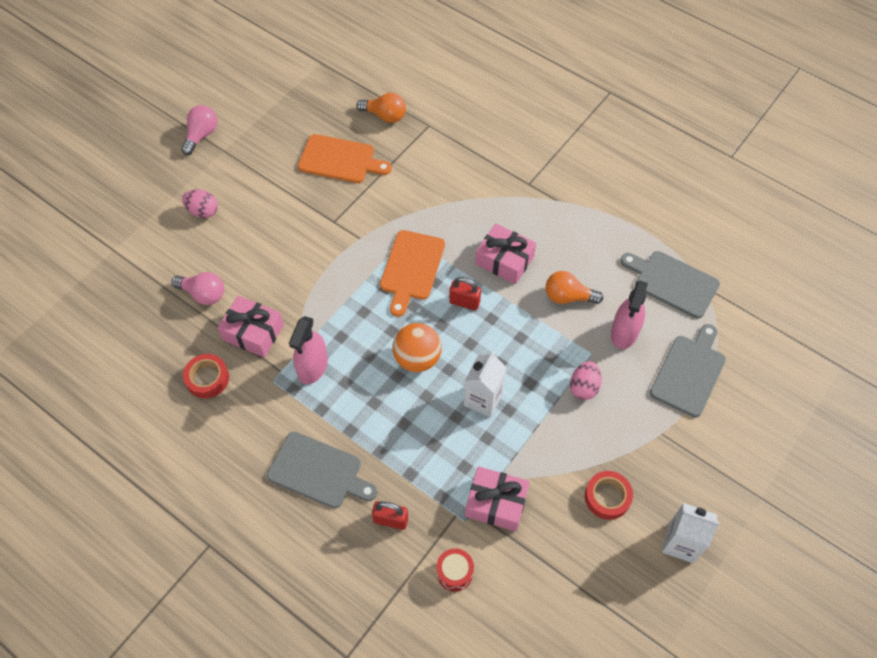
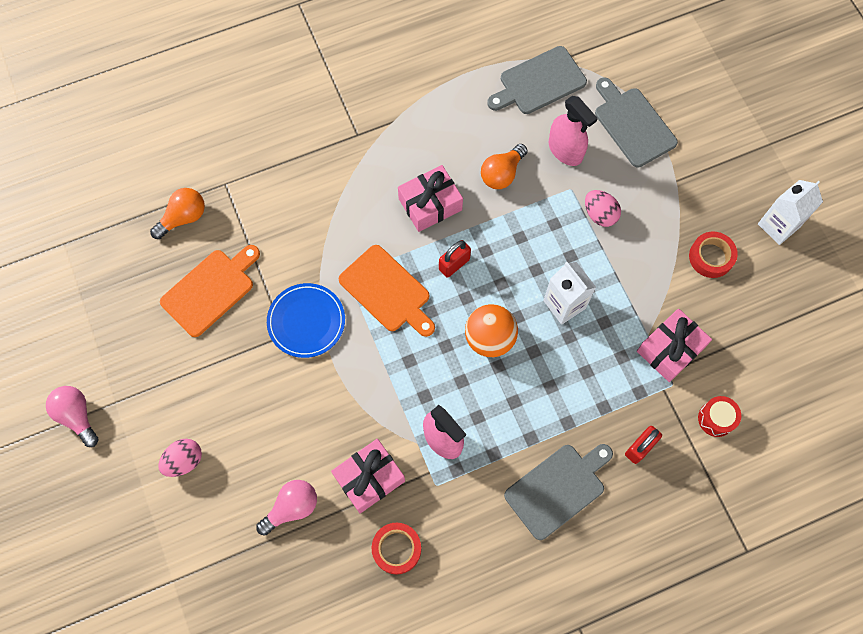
camera: 60 degrees left, 10 degrees up
(353, 229) = (306, 321): none -> blue plate

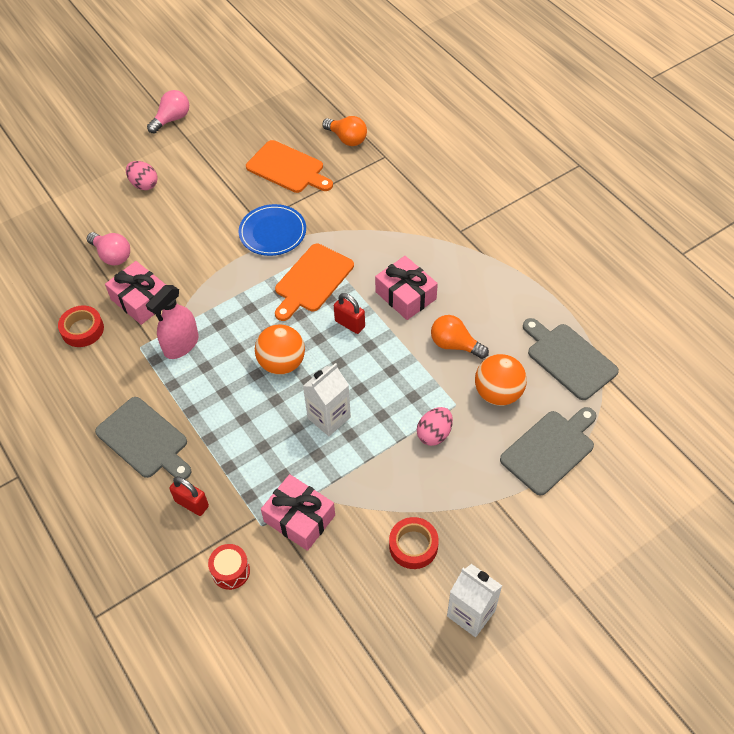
camera: 80 degrees right, 15 degrees down
(565, 150) = (498, 393): pink spray bottle -> orange ball

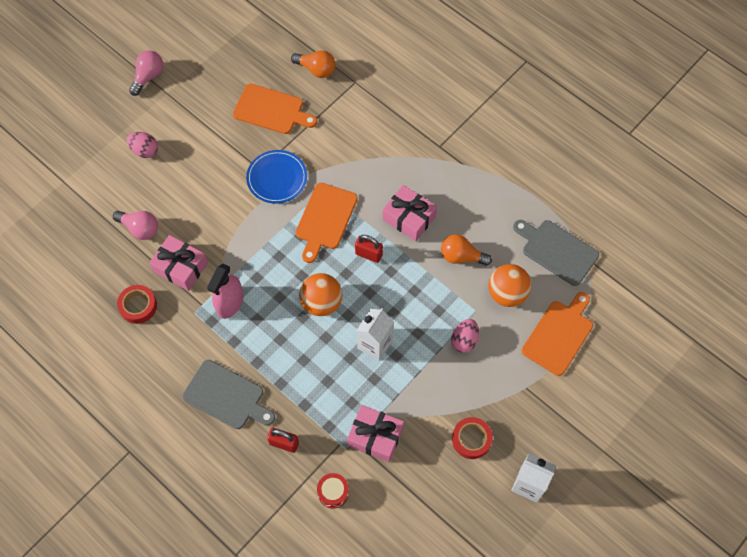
camera: 15 degrees left, 10 degrees up
(550, 450) = (559, 335): grey cutting board -> orange cutting board

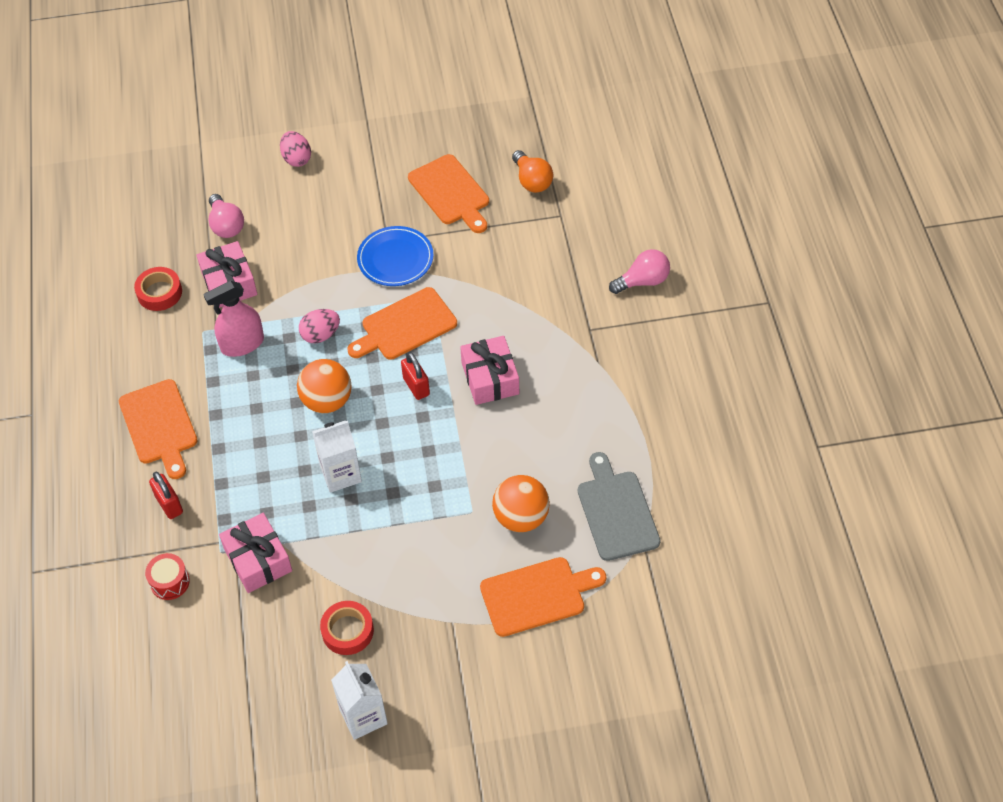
camera: 40 degrees right, 10 degrees down
(148, 77) = (363, 94): pink light bulb -> pink light bulb (643, 281)
(226, 396) = (159, 425): grey cutting board -> orange cutting board
(461, 256) = (508, 450): orange light bulb -> none
(464, 340) = (432, 532): pink egg -> pink egg (320, 335)

